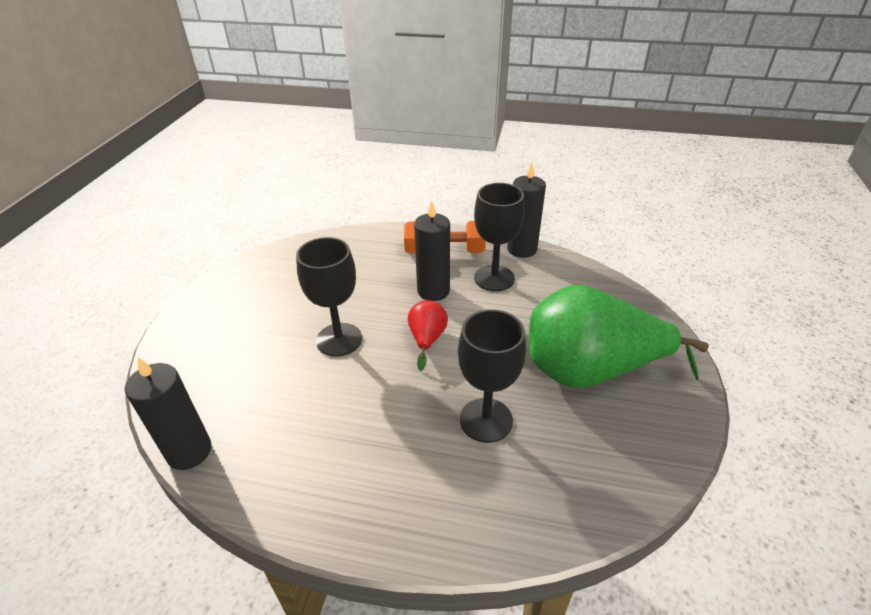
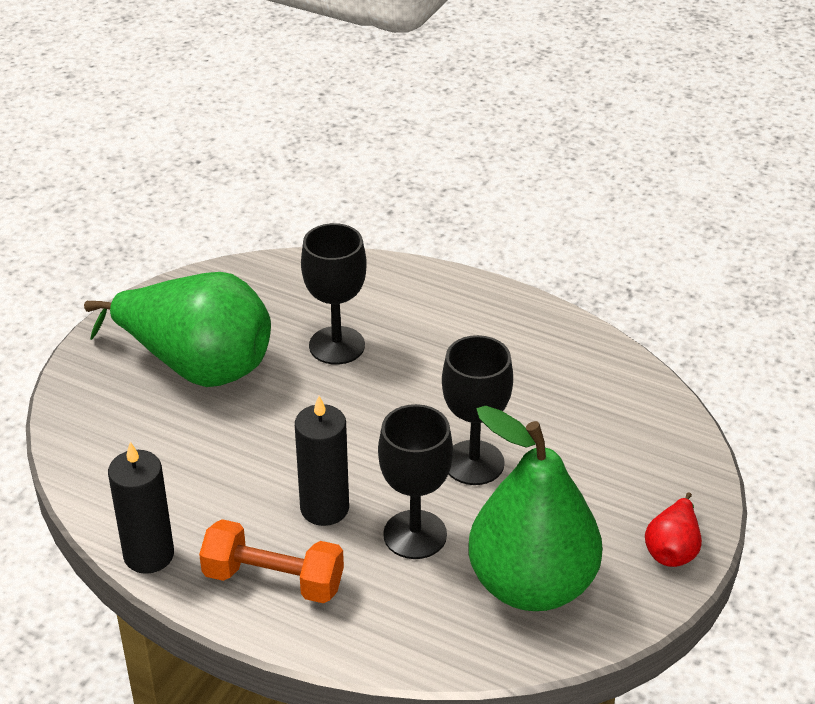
camera: 165 degrees left, 0 degrees up
(189, 451) = (642, 377): black candle -> none
(292, 275) = (531, 585): none -> green pear
(427, 339) = (362, 440): red pear -> red pear (672, 549)
(494, 278) = (226, 510): black goblet -> black goblet (415, 534)

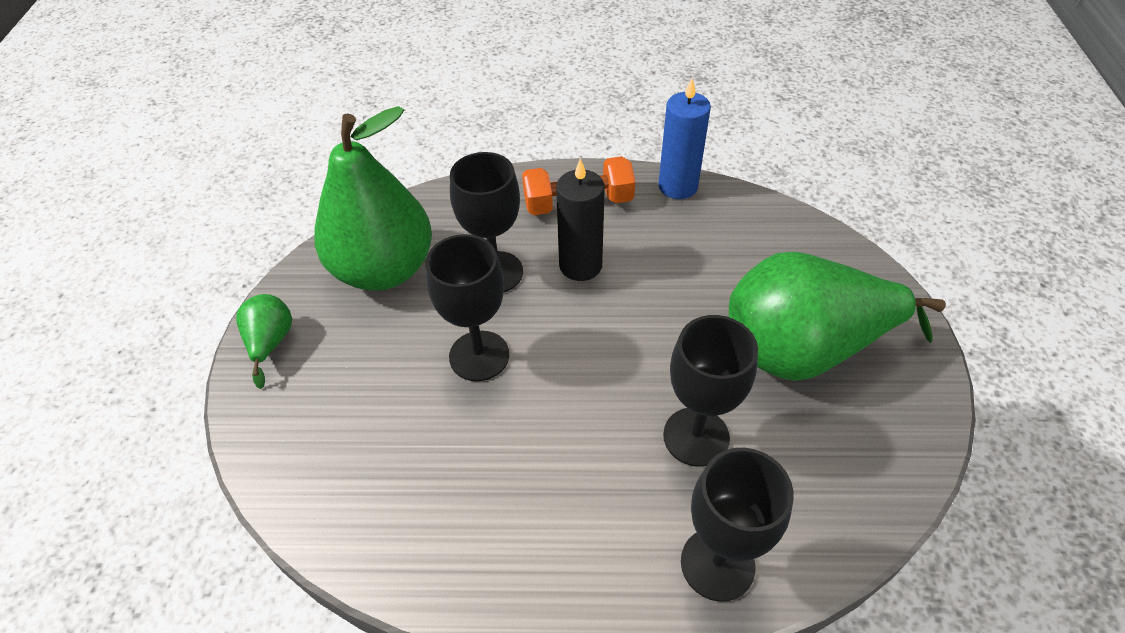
camera: 155 degrees right, 10 degrees up
(149, 555) = (678, 186): black candle -> blue candle
(383, 282) = (717, 564): none -> black goblet
(672, 549) = (271, 343): red pear -> green pear

